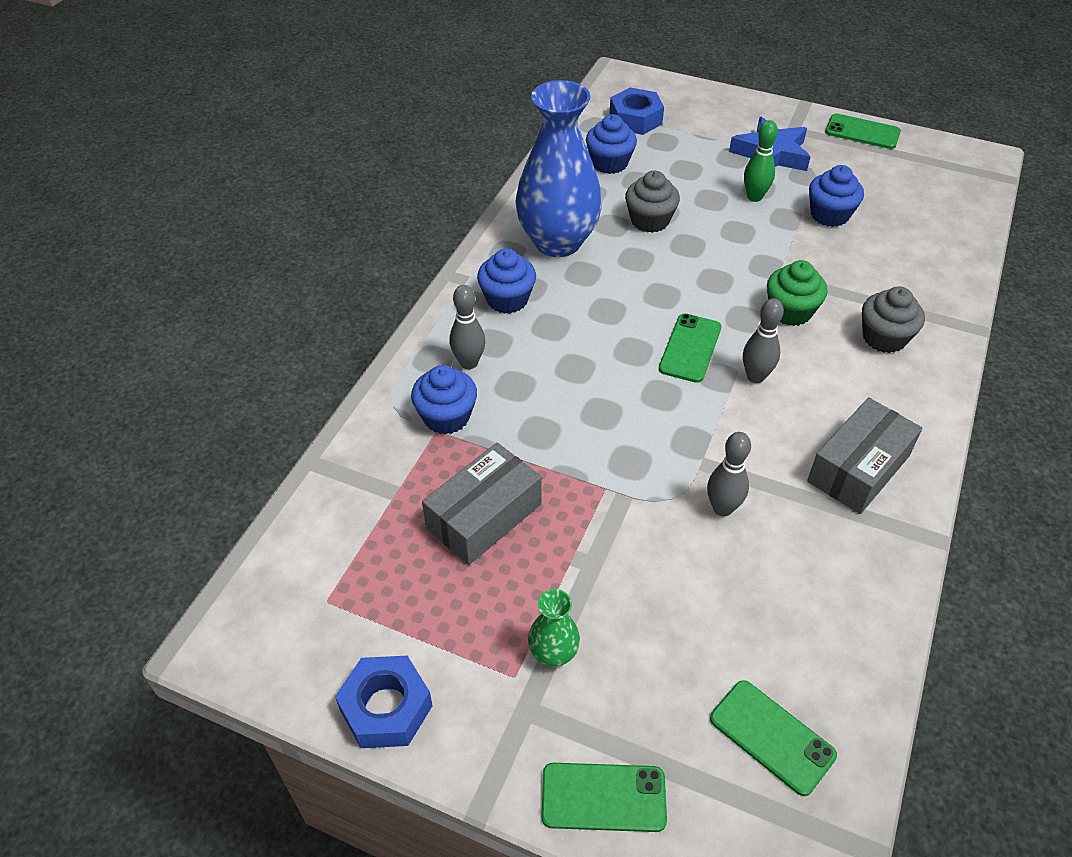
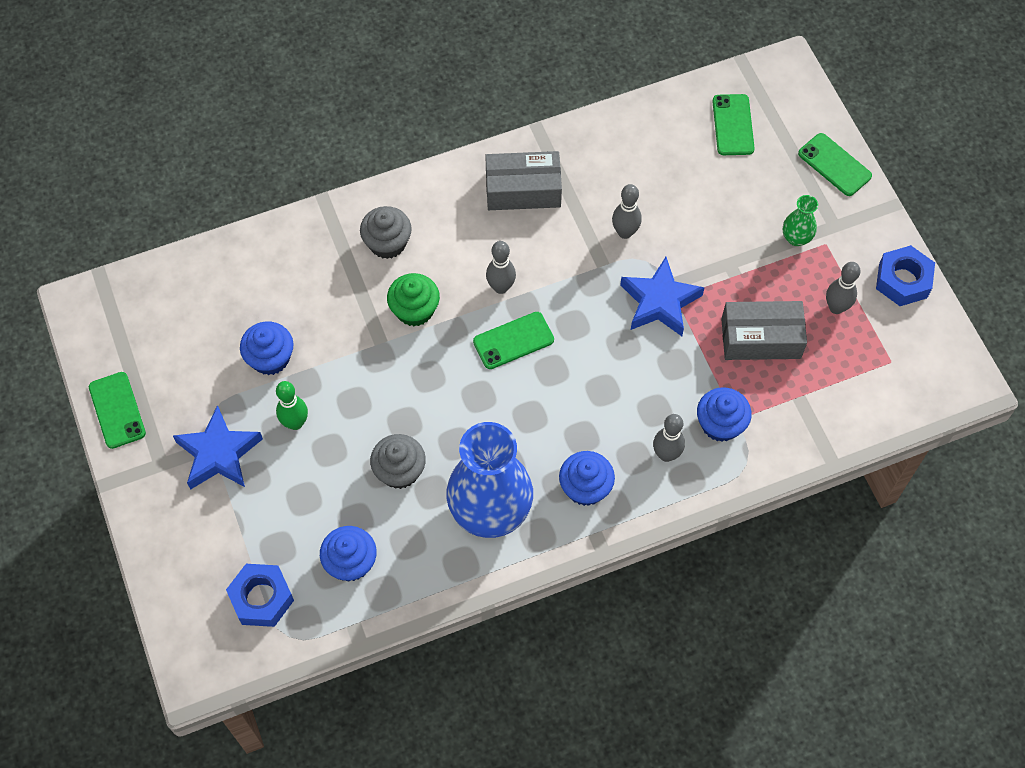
camera: 135 degrees left, 15 degrees up
(436, 610) = (836, 307): none -> grey bowling pin
(613, 472) = (660, 302): none -> blue star

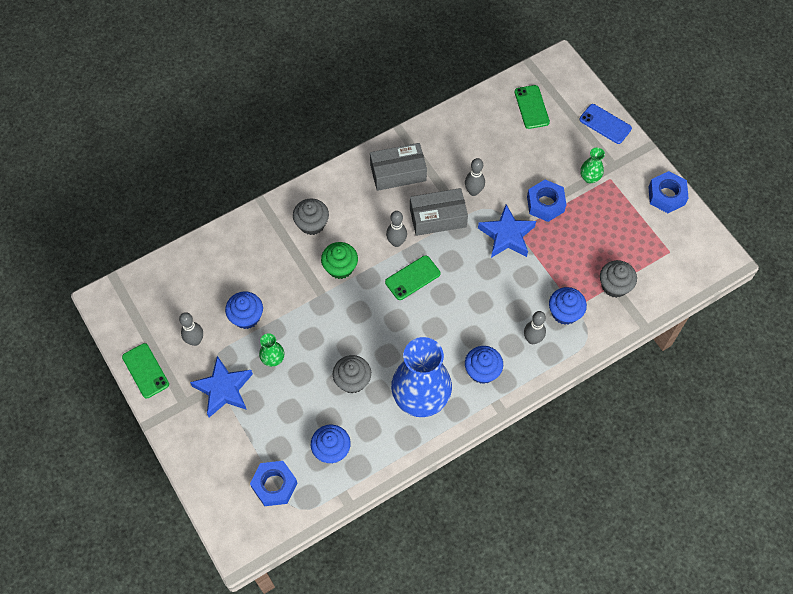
camera: 10 degrees left, 0 degrees up
(295, 423) = (273, 359): green bowling pin -> green vase
(724, 265) = (545, 204): none -> blue nut
(761, 338) = (580, 249): grey box -> grey box (438, 217)
(800, 397) = (614, 286): none -> grey cupcake
(834, 165) = (605, 124): green phone -> blue phone
(836, 307) = (626, 221): grey bowling pin -> grey bowling pin (195, 341)

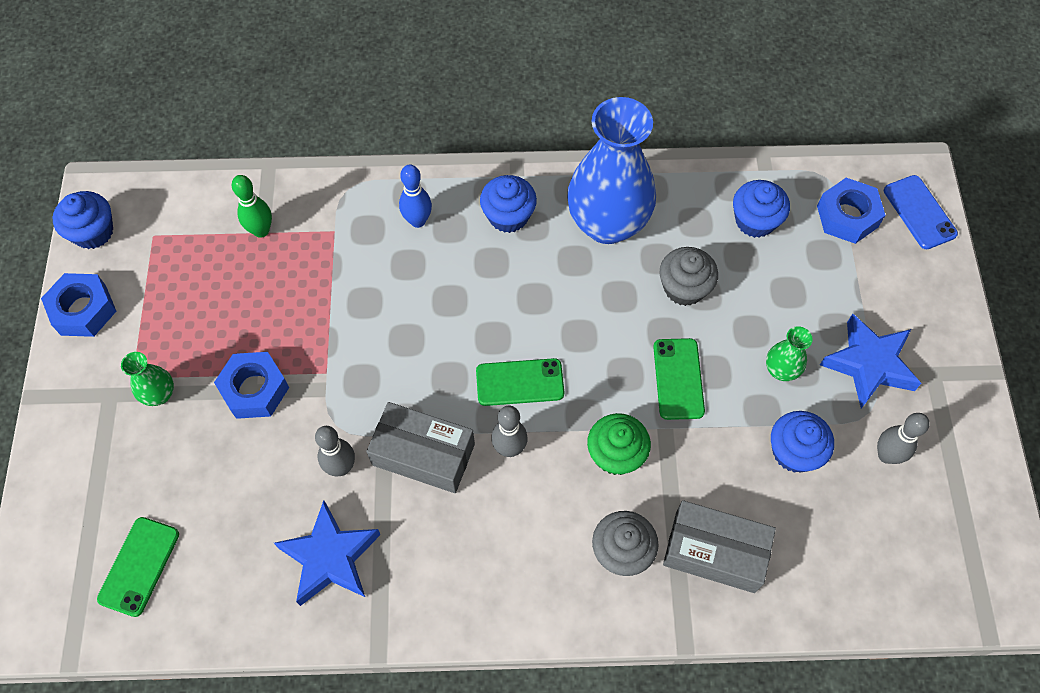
camera: 150 degrees left, 0 degrees up
(145, 370) = (977, 448): green phone -> green phone (678, 379)
(398, 173) = (433, 567): grey box -> grey box (714, 552)
(507, 235) = (345, 372): blue star -> blue star (330, 557)
(532, 339) = (418, 221): grey bowling pin -> blue bowling pin
(564, 312) = (351, 231): blue cupcake -> blue cupcake (93, 232)
(605, 124) = (59, 468): blue phone -> blue phone (919, 212)
(614, 286) = (261, 231): grey cupcake -> green bowling pin

